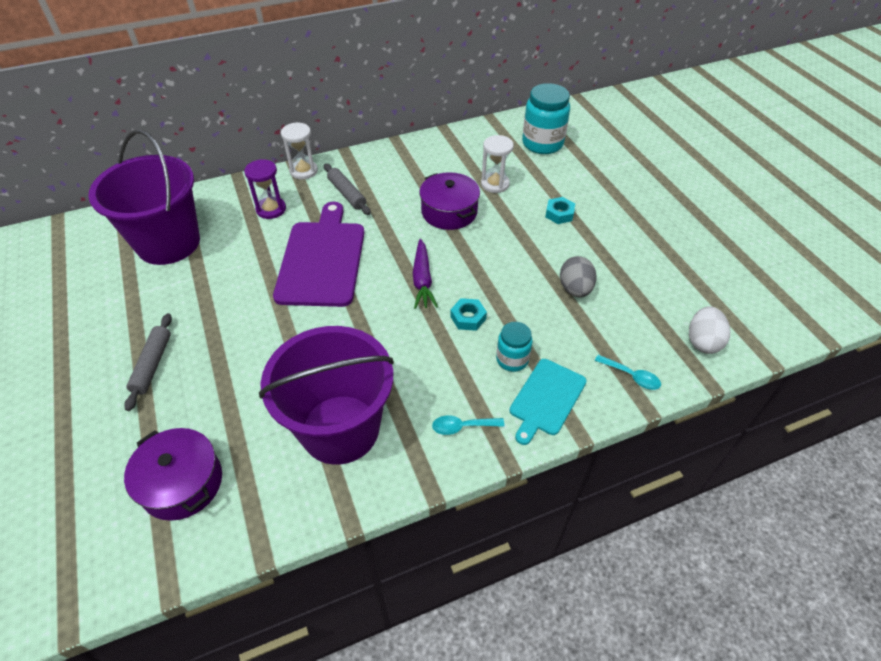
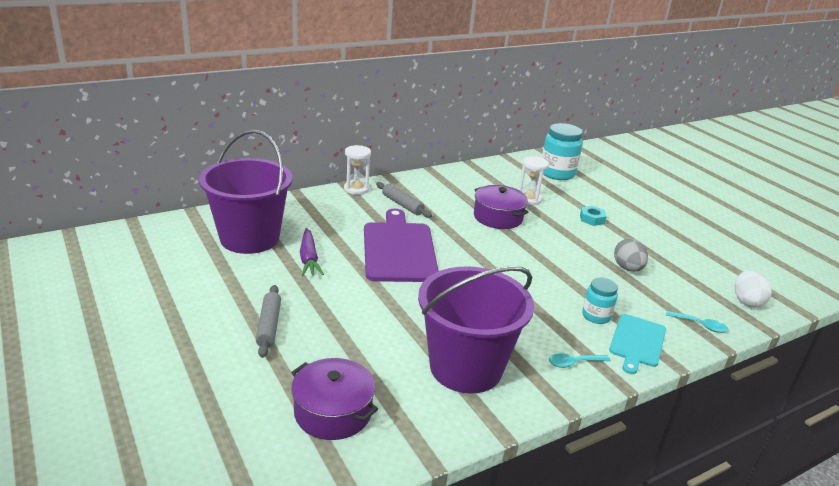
camera: 10 degrees left, 20 degrees down
(271, 209) = (337, 215): purple hourglass -> none
(422, 280) = (494, 263): purple carrot -> purple carrot (309, 258)
(468, 318) = (546, 288): turquoise nut -> none

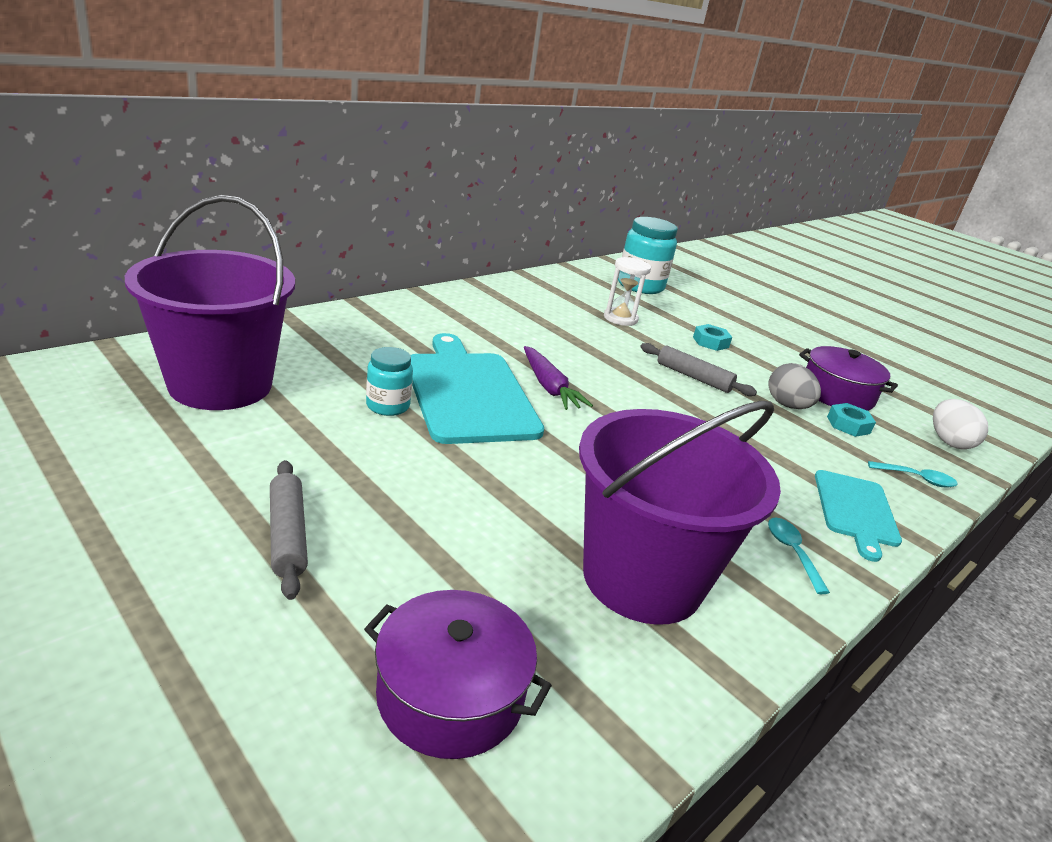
camera: 15 degrees left, 0 degrees up
(309, 258) = (330, 413): purple carrot -> purple carrot (549, 387)
(356, 189) = (376, 308): white hourglass -> none
(399, 249) = (468, 392): purple cutting board -> turquoise cutting board
(402, 205) = (451, 329): grey rolling pin -> grey rolling pin (693, 377)
(498, 217) = (590, 343): purple pot -> purple pot (837, 394)
(574, 363) = (792, 552): turquoise spoon -> turquoise spoon turned 105 degrees clockwise
(596, 316) = (784, 476): turquoise jar -> turquoise jar (388, 406)
(669, 285) = (848, 425): none -> turquoise nut

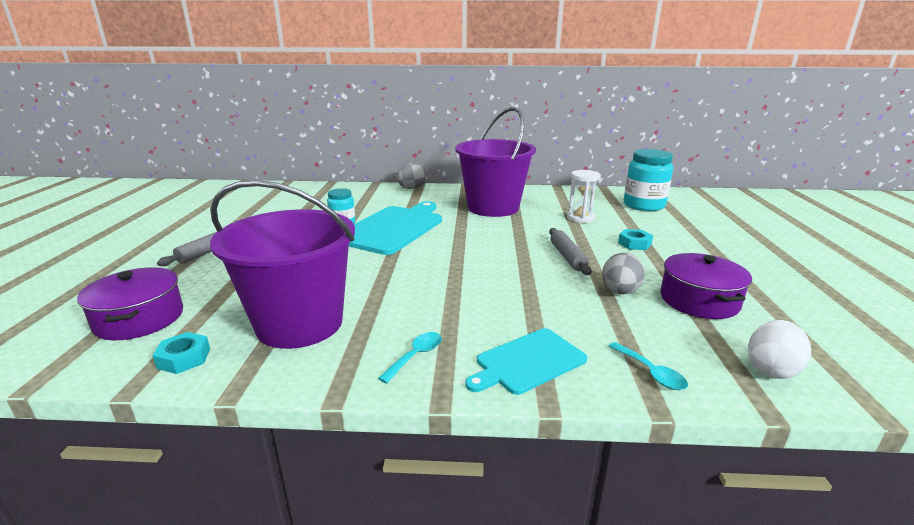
camera: 50 degrees right, 5 degrees down
(220, 385) = (294, 201): purple bucket -> purple bucket (493, 207)
(360, 311) = (413, 188): none -> grey egg
(549, 387) = (445, 237): purple carrot -> none
(848, 425) = (659, 319): turquoise nut -> turquoise nut (184, 358)

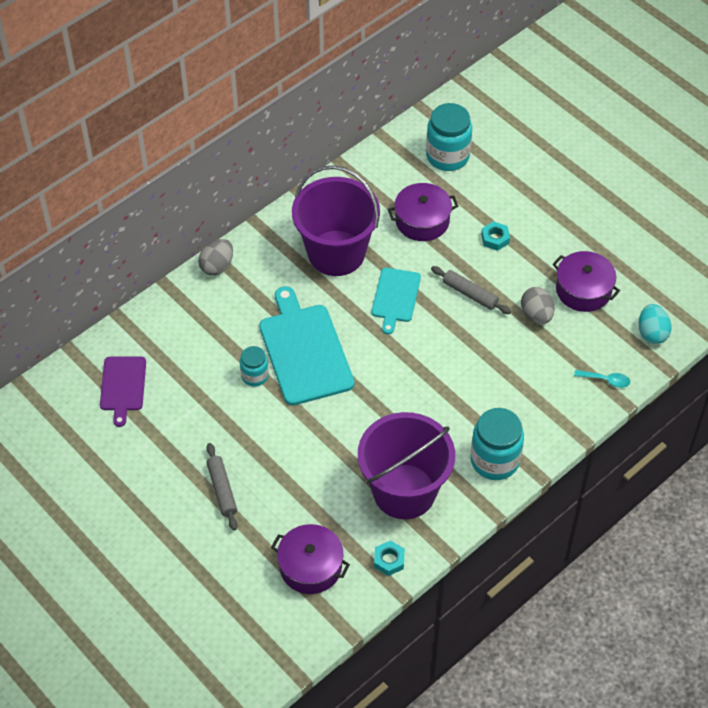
camera: 45 degrees left, 30 degrees up
(275, 198) = (123, 386): none -> purple cutting board
(416, 356) = (495, 460): turquoise spoon -> turquoise jar
(527, 362) = (548, 419): turquoise cutting board -> turquoise cutting board (395, 297)
(580, 218) = (422, 221): white hourglass -> purple pot
(771, 369) = (652, 333): white egg -> turquoise egg

